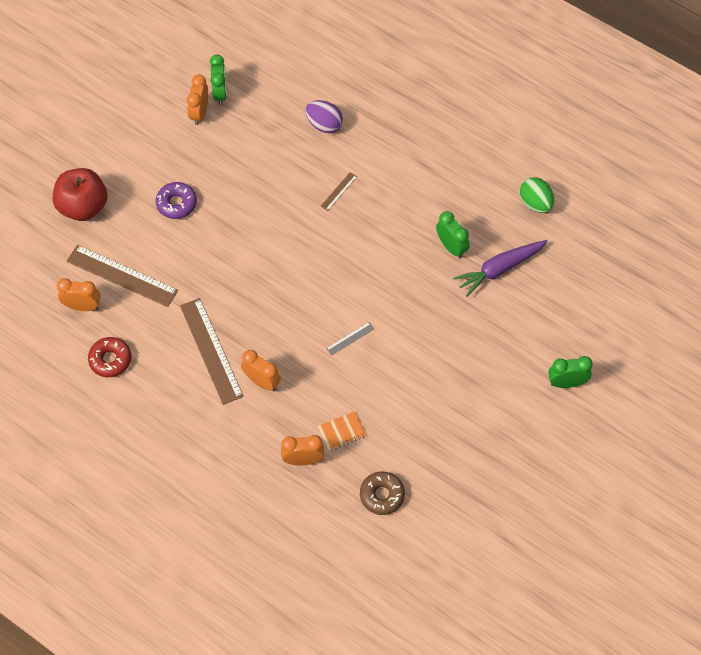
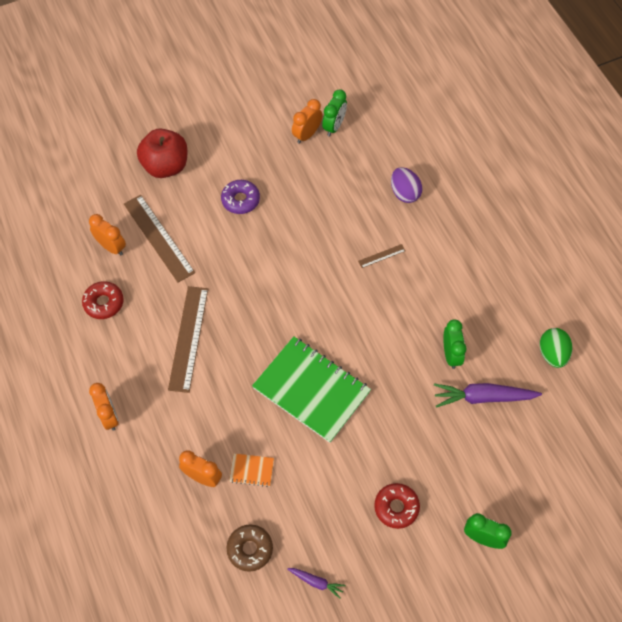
camera: 30 degrees right, 0 degrees up
(262, 382) = (212, 388): orange clock -> orange clock (109, 416)
(350, 338) = (311, 390): grey ruler -> green notebook
(453, 490) = (316, 582): none -> purple carrot
(482, 396) = (396, 507): none -> red donut

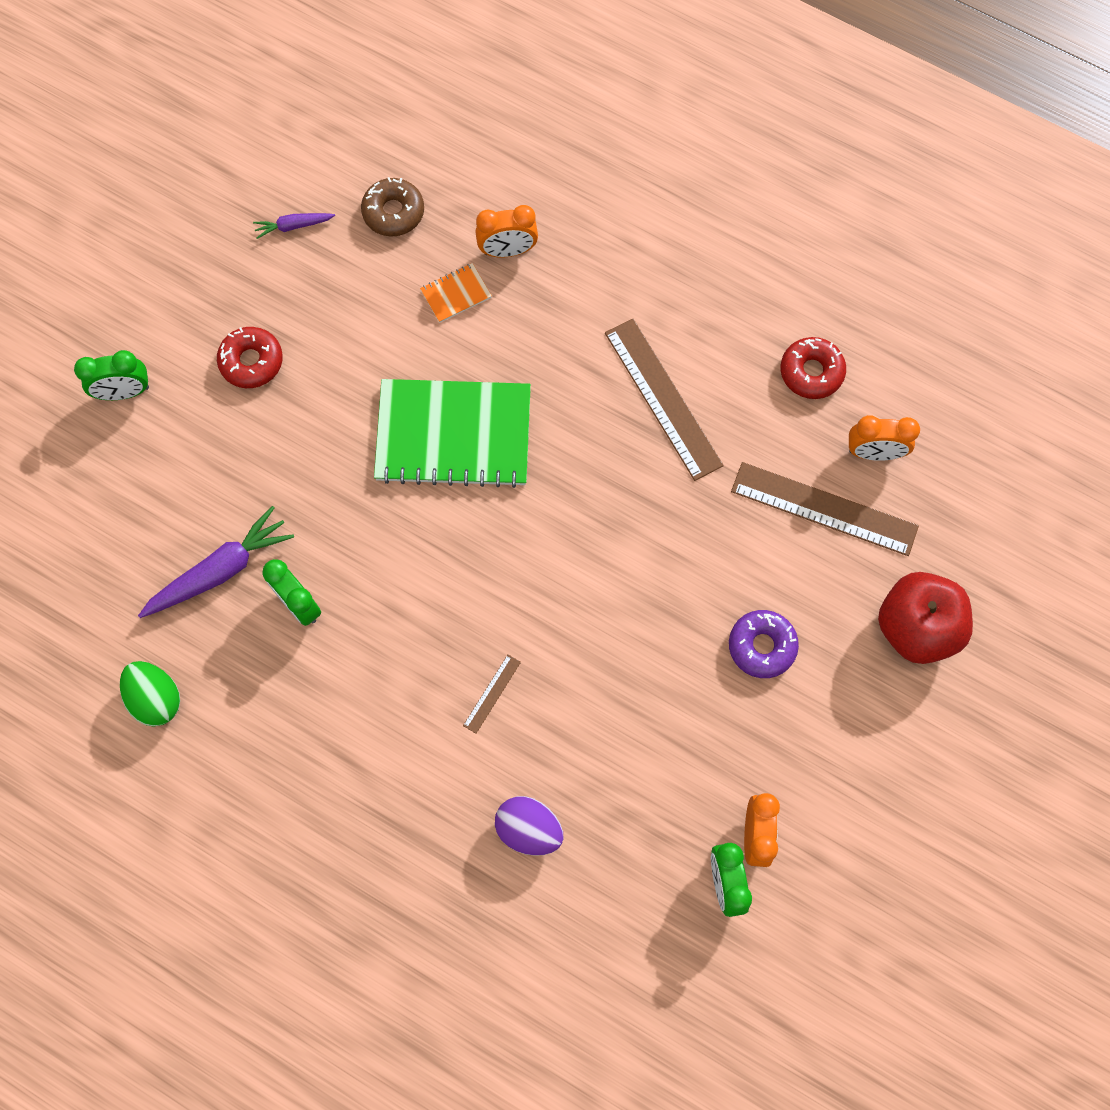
camera: 145 degrees right, 10 degrees up
(109, 416) = (676, 245): orange clock -> none

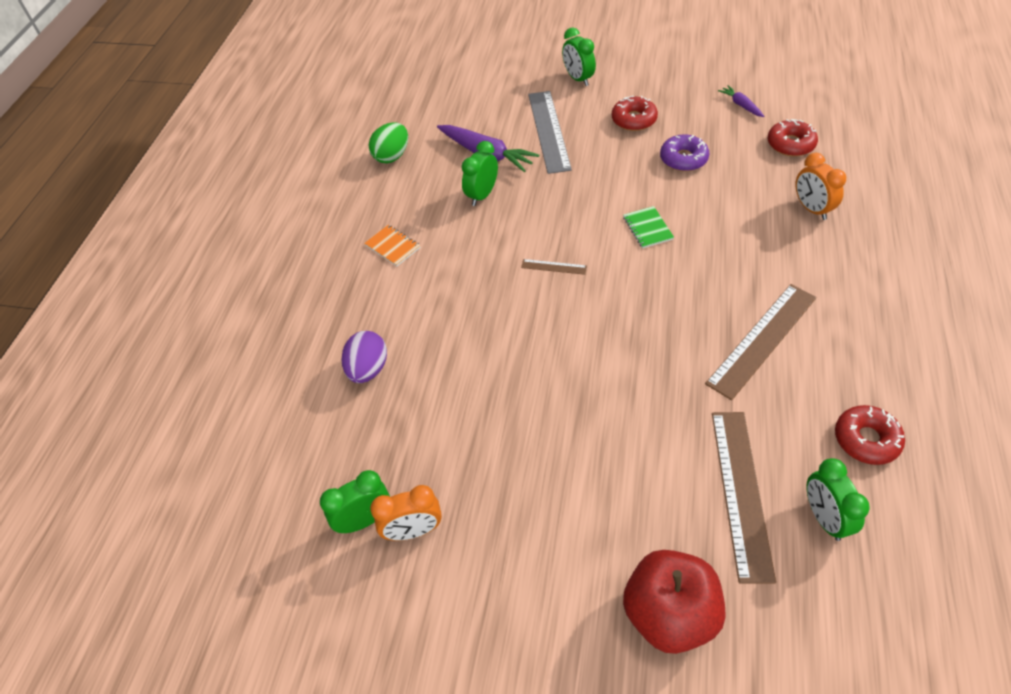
camera: 75 degrees right, 20 degrees down
(215, 474) = (548, 131): none -> grey ruler
(393, 212) = (790, 144): brown donut -> red donut
(453, 434) = (647, 228): green notebook -> green notebook, size x0.41
(456, 294) = (755, 194): orange notebook -> orange notebook (392, 246)
(492, 693) = (463, 314): brown ruler -> brown ruler (553, 267)
(762, 646) = (585, 482): purple donut -> purple donut (683, 159)
(873, 453) = (824, 518): orange clock -> green clock

